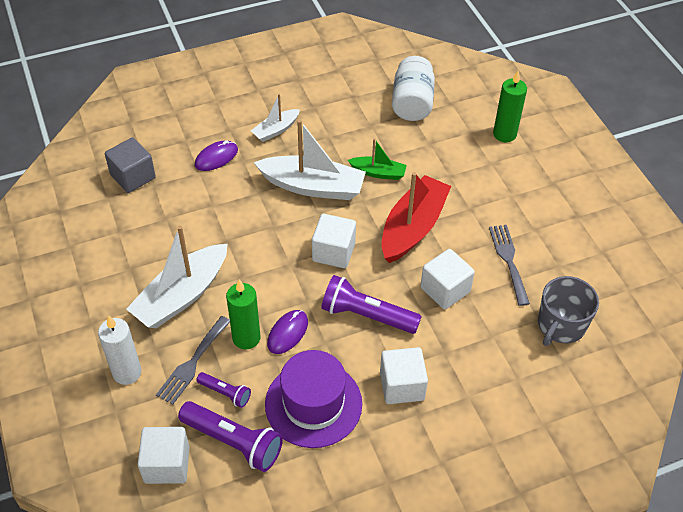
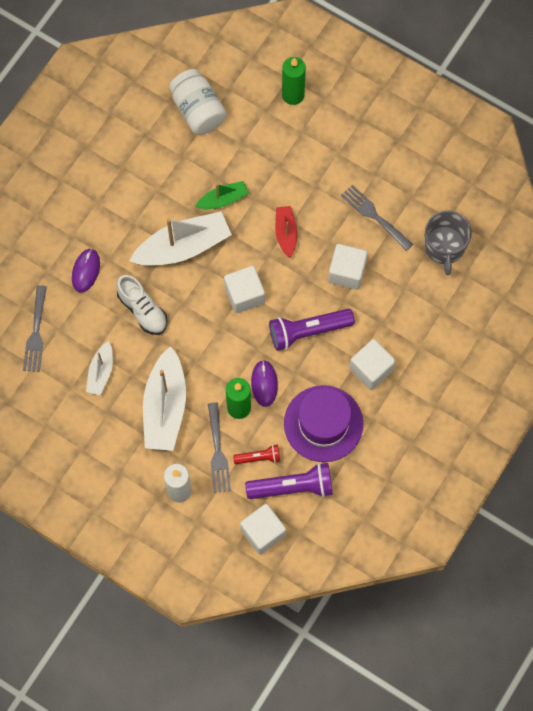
camera: 35 degrees left, 20 degrees up
(133, 176) = (36, 333): grey cube -> grey fork
(225, 393) = (259, 457): purple flashlight -> red flashlight
(235, 211) = (142, 310): none -> white shoe
(276, 130) = (110, 212): white boat -> white boat (101, 372)
(413, 227) = (286, 233): red boat -> red boat, size x0.53

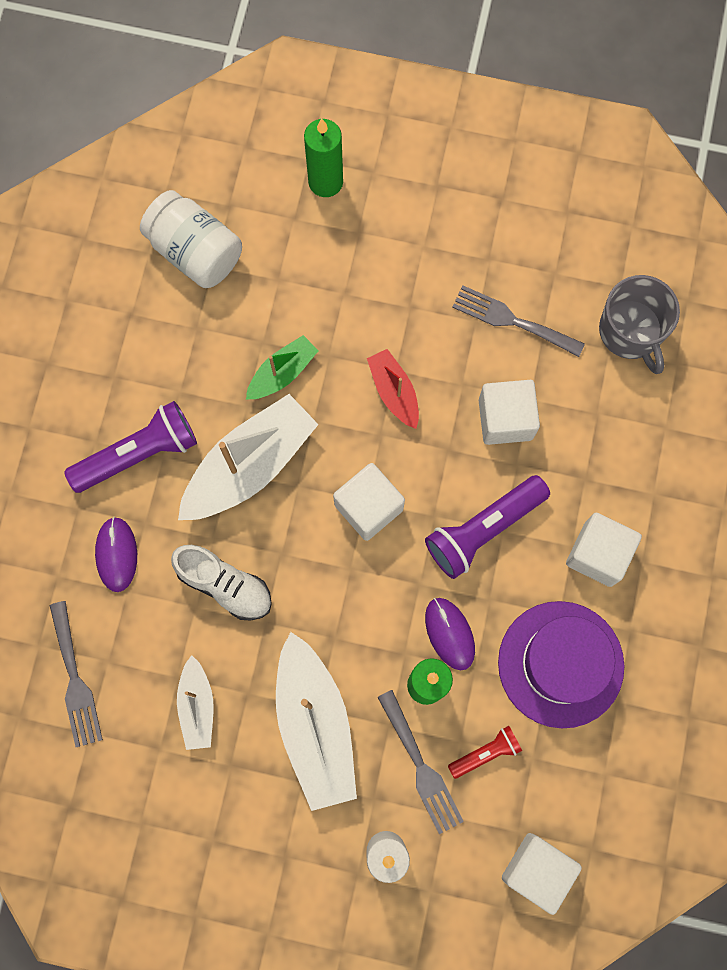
camera: 20 degrees left, 5 degrees up
(293, 487) = (554, 780): purple flashlight -> purple flashlight (139, 454)

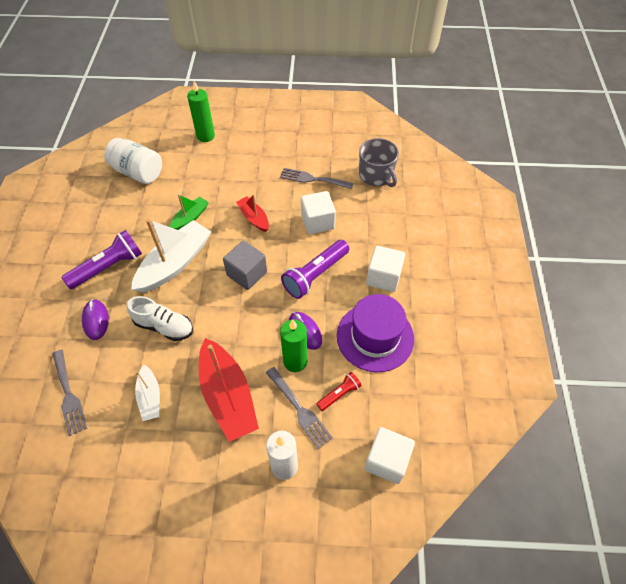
camera: 10 degrees left, 20 degrees down
(315, 725) = (228, 396): white boat -> red boat
(368, 507) = (247, 274): white cube -> grey cube

